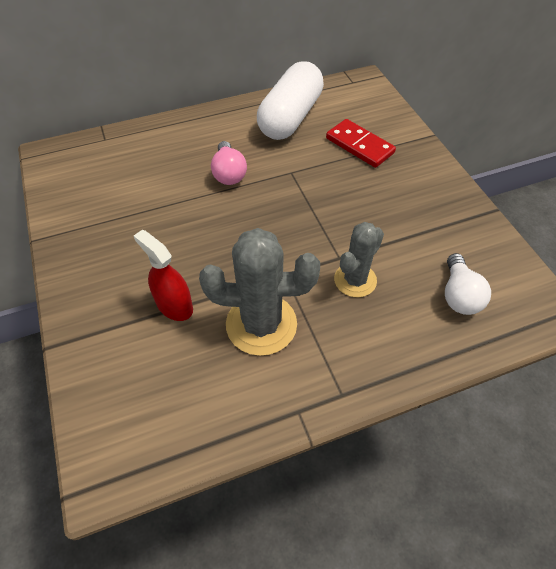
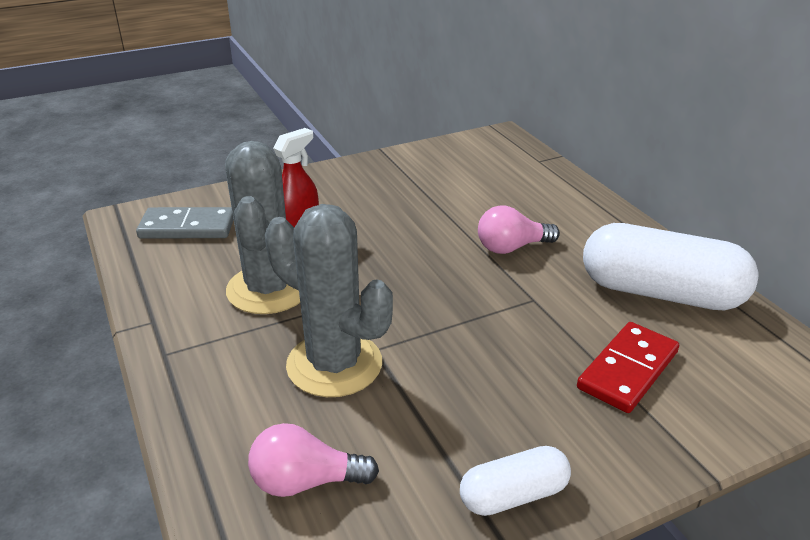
camera: 85 degrees right, 20 degrees down
(143, 404) = (187, 227): none -> grey domino
(355, 280) = (334, 364): grey cactus -> grey cactus, size x1.57
(454, 205) = (513, 495): none -> white capsule
(459, 295) = (306, 481): white light bulb -> pink light bulb

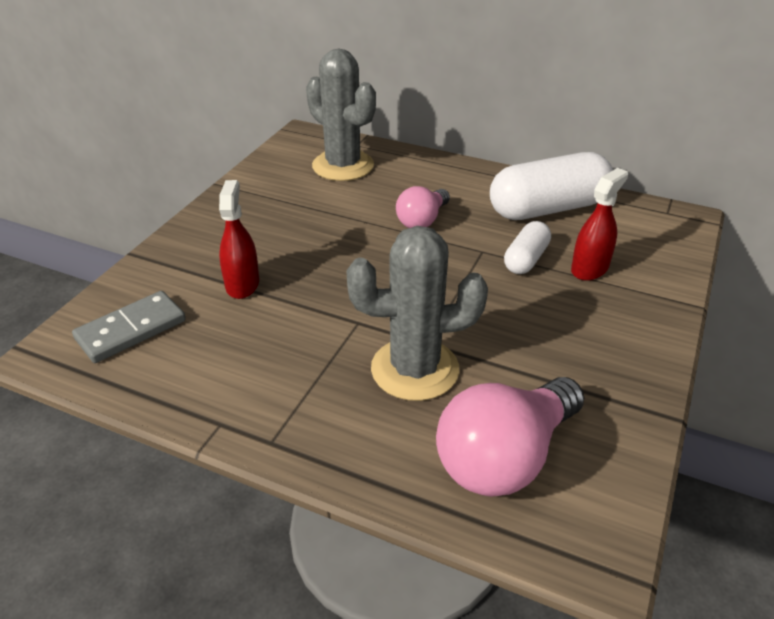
camera: 40 degrees left, 5 degrees up
(269, 289) = (285, 343): grey cactus -> grey cactus (343, 166)
(306, 481) = (505, 457): pink light bulb -> pink light bulb, size x1.72
(513, 495) = (626, 381): white capsule -> white capsule (526, 259)
(627, 370) = (590, 268): red domino -> red spray bottle

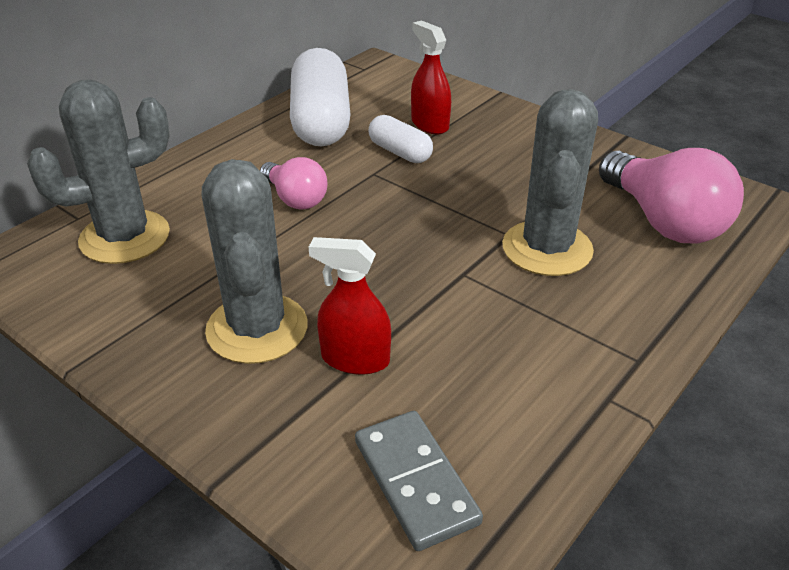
camera: 75 degrees left, 0 degrees up
(264, 237) = (257, 328): none -> grey cactus

